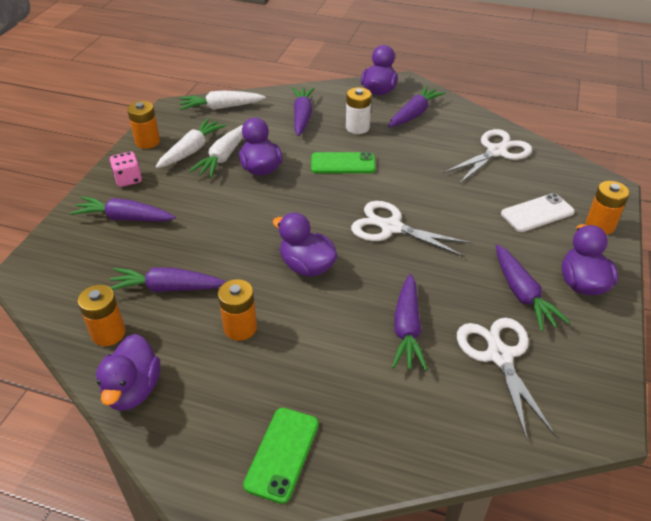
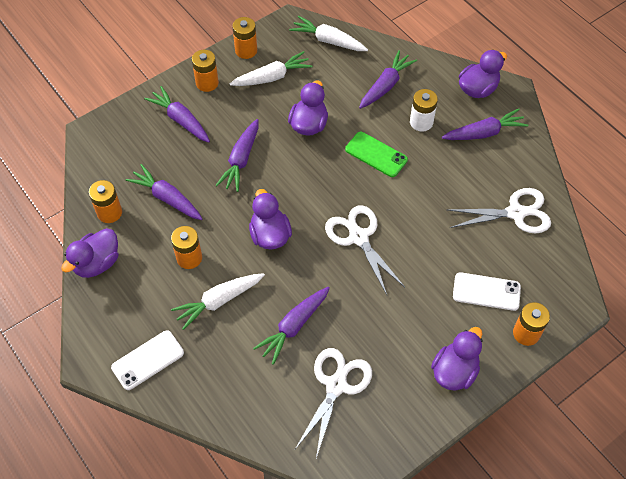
camera: 35 degrees right, 15 degrees up
(128, 179) = (207, 83): pink dice -> orange battery
(223, 157) = (290, 97): white carrot -> white carrot (218, 301)
(282, 454) = (148, 360): green phone -> white phone
(522, 294) = (400, 351): purple carrot -> purple carrot (241, 160)

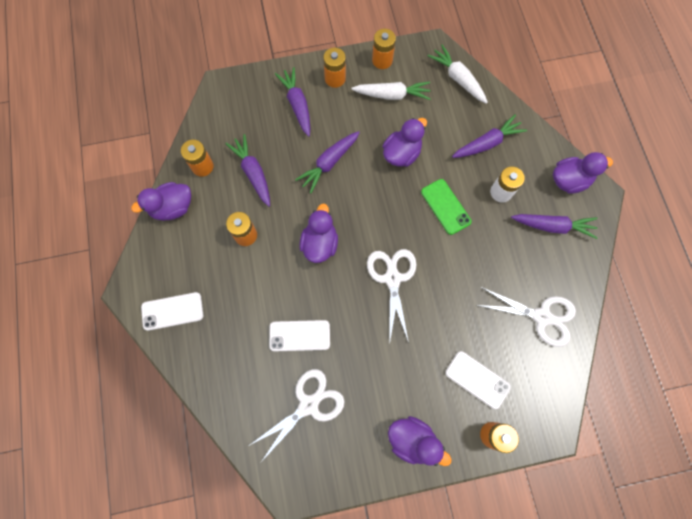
camera: 25 degrees right, 15 degrees up
(218, 301) = (251, 285): white carrot -> none
(293, 326) = (299, 335): purple carrot -> white phone
(454, 371) = (412, 440): purple duck -> purple duck turned 60 degrees clockwise

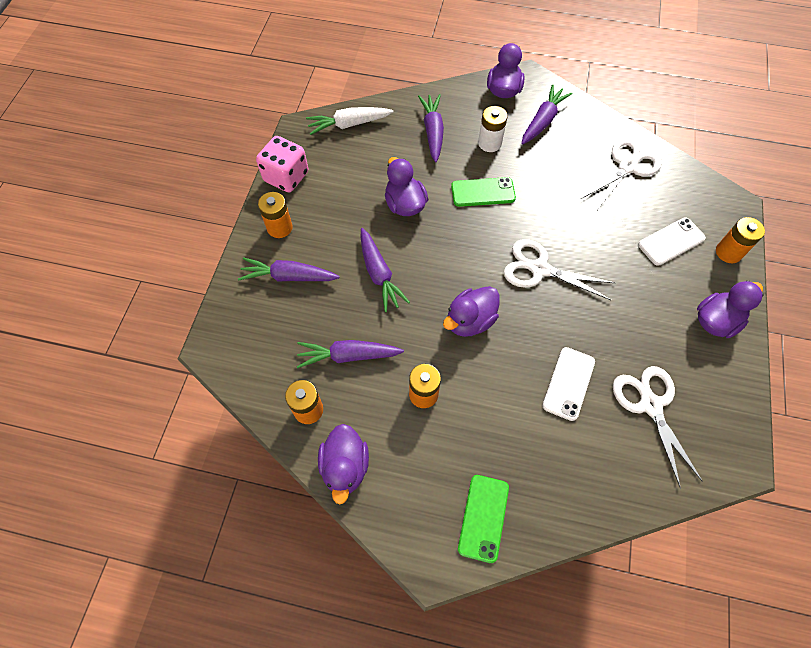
camera: 65 degrees left, 10 degrees down
(172, 311) = (483, 518): white phone -> green phone
(320, 243) = (470, 321): purple duck -> purple duck turned 75 degrees counterclockwise
(382, 60) = (286, 177): orange battery -> pink dice
(392, 95) = (333, 185): white carrot -> none

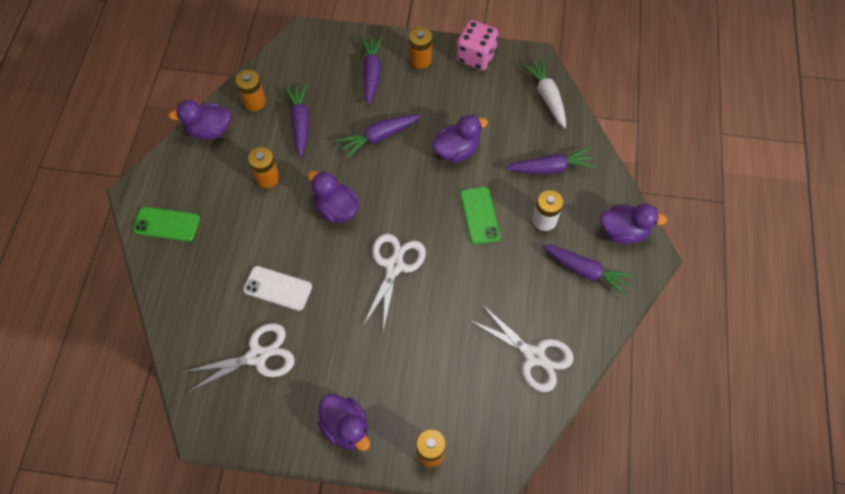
camera: 85 degrees right, 0 degrees up
(671, 241) = (438, 393): white phone -> none

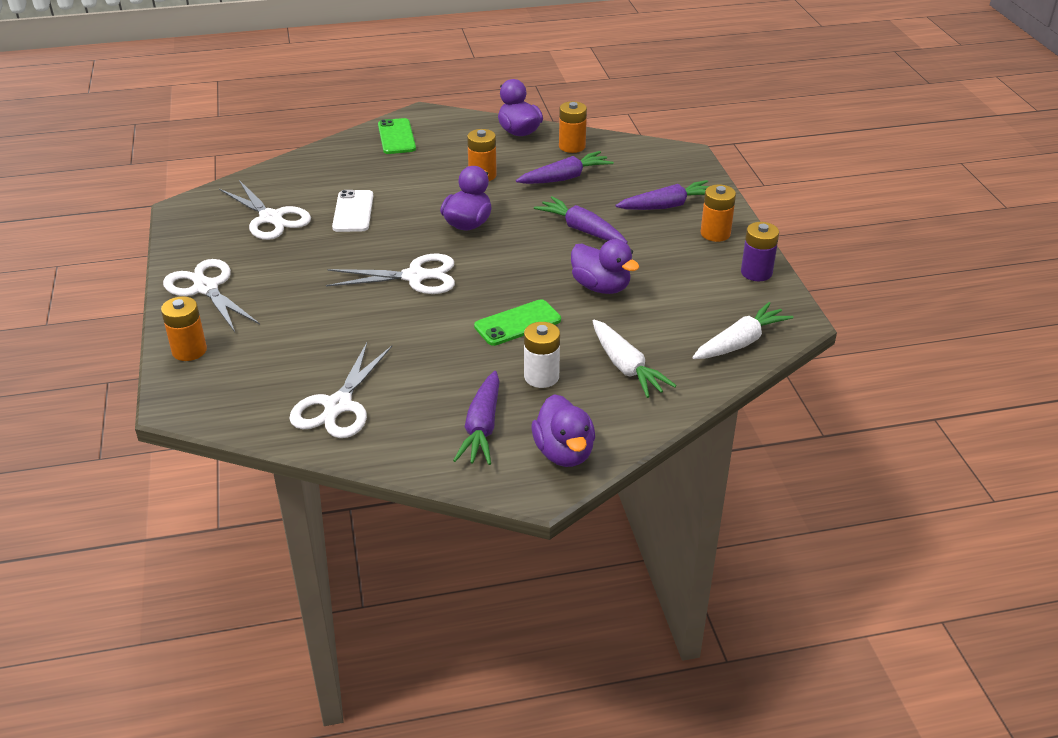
camera: 70 degrees right, 25 degrees down
(346, 427) = (206, 288): purple duck -> white scissors
(476, 56) = (756, 272): pink dice -> purple battery
(550, 168) = (626, 367): purple carrot -> white carrot

